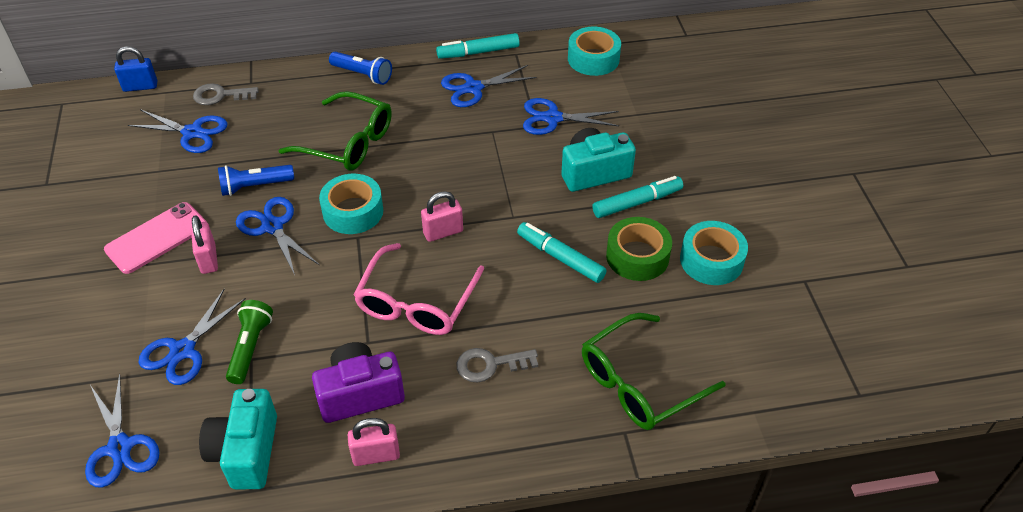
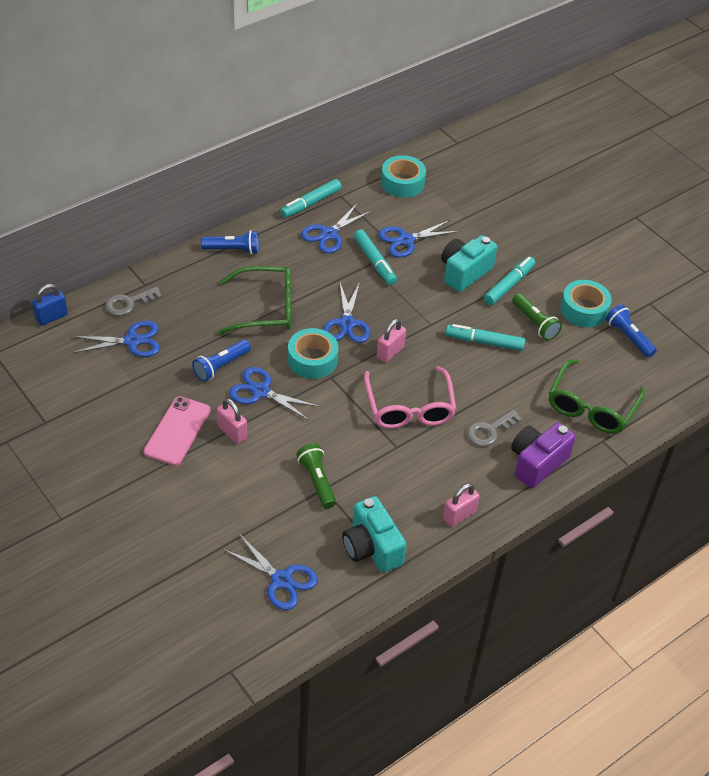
camera: 30 degrees left, 0 degrees up
(183, 350) = (269, 501): blue scissors -> blue scissors (347, 323)
(360, 394) = (418, 482): purple camera -> purple camera (537, 463)
(500, 130) = (374, 262): none -> turquoise marker
(637, 256) = (534, 323): green tape -> green flashlight
(748, 313) = (628, 337): none -> blue flashlight

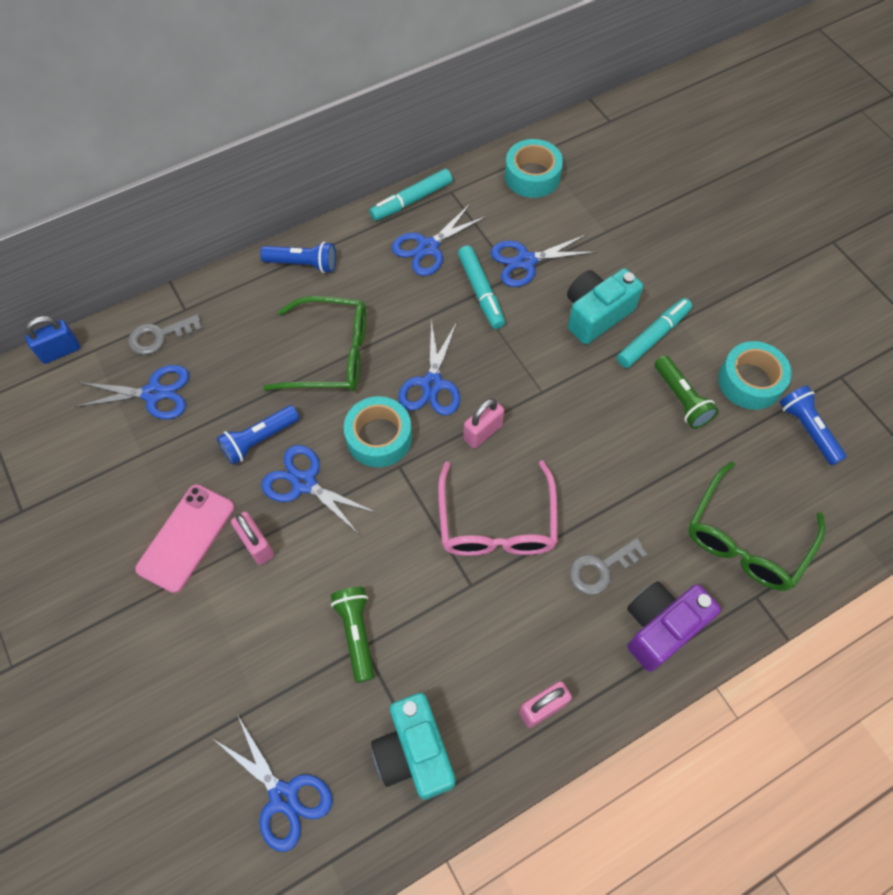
camera: 10 degrees right, 15 degrees up
(484, 342) = (610, 424): turquoise marker -> none

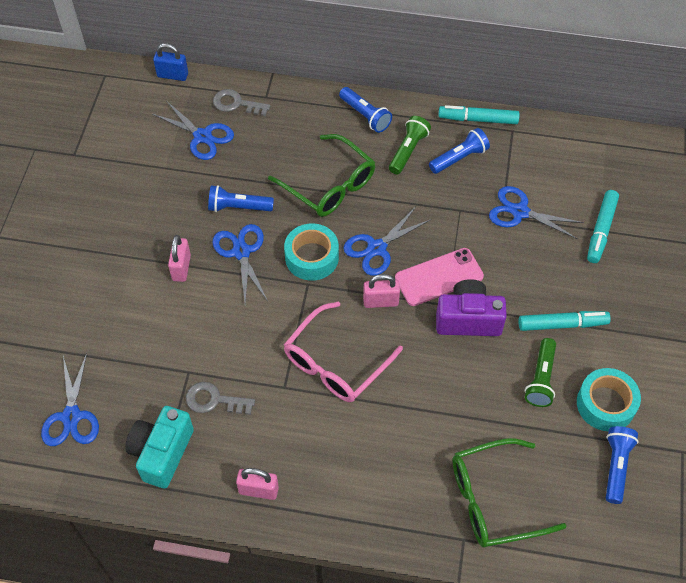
camera: 40 degrees right, 5 degrees down
(186, 537) = (146, 234): pink phone -> pink phone (439, 277)
(356, 633) = (191, 361): green flashlight -> green flashlight (408, 151)
(428, 247) = (459, 158): blue scissors -> blue flashlight
(481, 292) = (467, 211): turquoise marker -> turquoise marker (601, 230)
(532, 176) = (583, 157): turquoise tape -> none
(596, 314) = (535, 281): turquoise camera -> none
(601, 568) = (376, 441): grey key -> grey key (214, 400)
(660, 627) = (379, 506): purple camera -> purple camera (468, 319)

